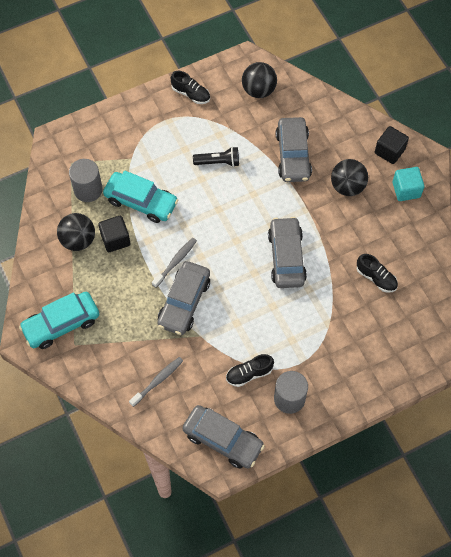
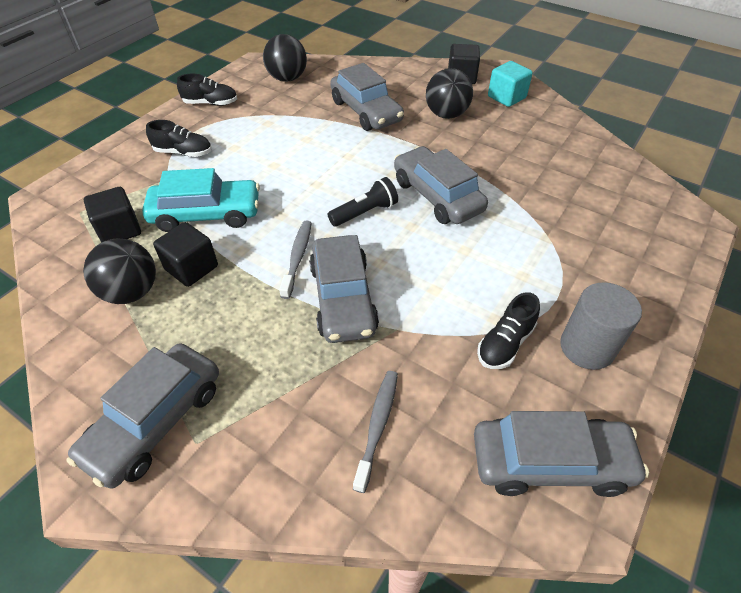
camera: 30 degrees left, 15 degrees down
(61, 324) = (155, 421): turquoise car -> grey car
(88, 190) = (119, 230): grey cylinder -> black cube
(218, 162) = (284, 144): black flashlight -> black flashlight (365, 212)
(376, 278) = (554, 174): black shoe -> black shoe (183, 152)

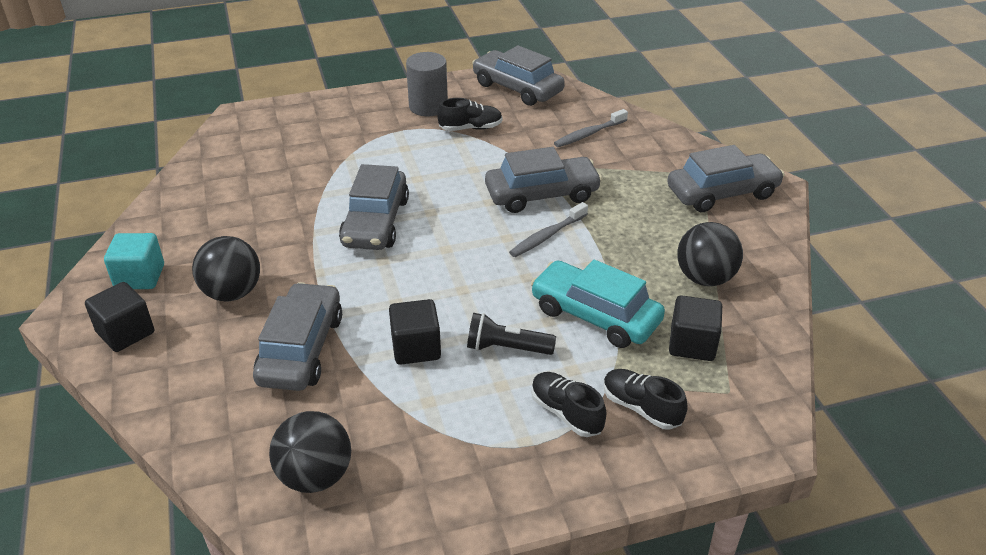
camera: 140 degrees left, 10 degrees down
(191, 268) = (642, 272): black cube -> black cube (416, 348)
(210, 103) = (466, 490): black shoe -> black shoe (641, 408)
(343, 298) = (542, 194): grey car -> grey car turned 45 degrees clockwise
(365, 212) = (452, 241): black flashlight -> black flashlight (506, 348)

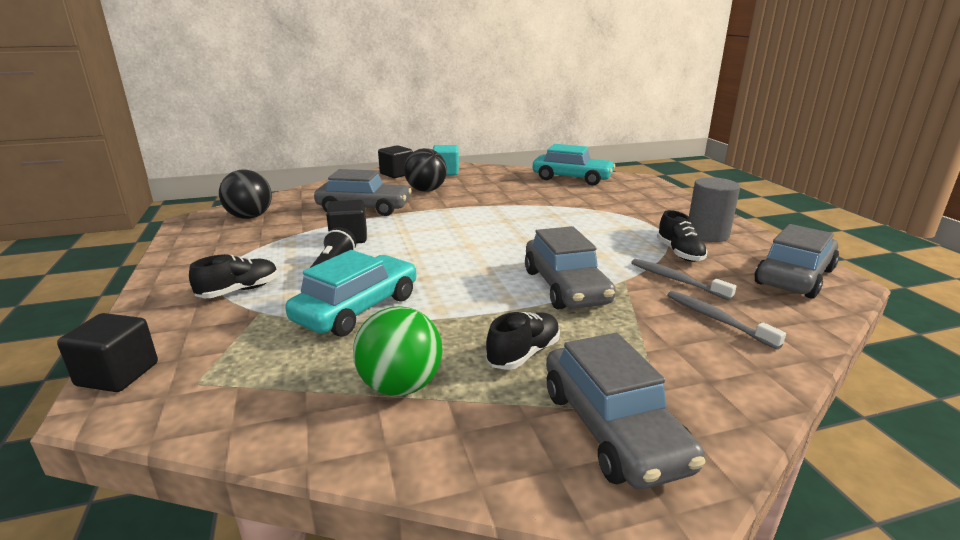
camera: 90 degrees right, 15 degrees down
(220, 163) = (572, 178): none -> turquoise car
(375, 222) = (506, 221): grey car -> none
(547, 236) = (490, 288): grey toothbrush -> grey toothbrush (676, 280)
(641, 408) = (217, 326): black shoe -> black shoe (523, 354)
(692, 344) = (285, 364): black cube -> black cube (118, 374)
(705, 278) = (400, 386): black ball -> green ball

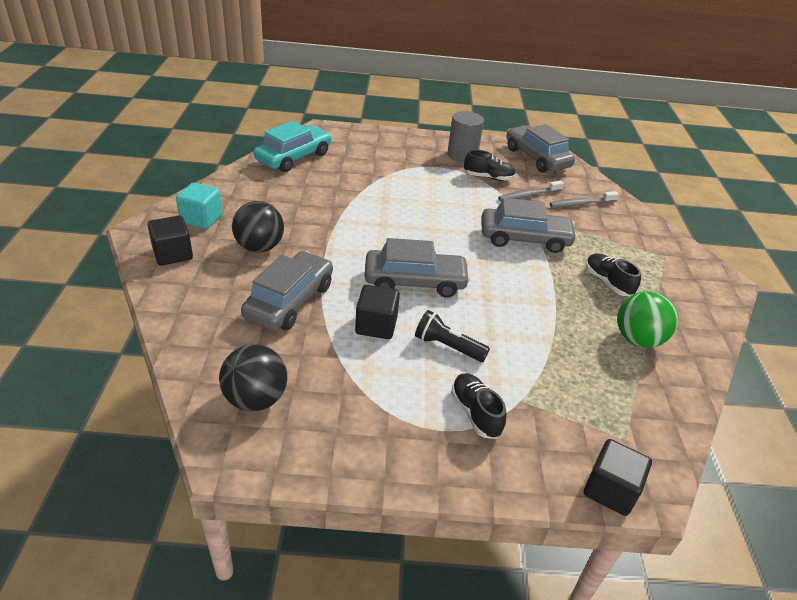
camera: 75 degrees left, 15 degrees up
(357, 309) = (531, 342): turquoise car -> none
(612, 428) = (678, 276): grey car -> grey car (415, 282)

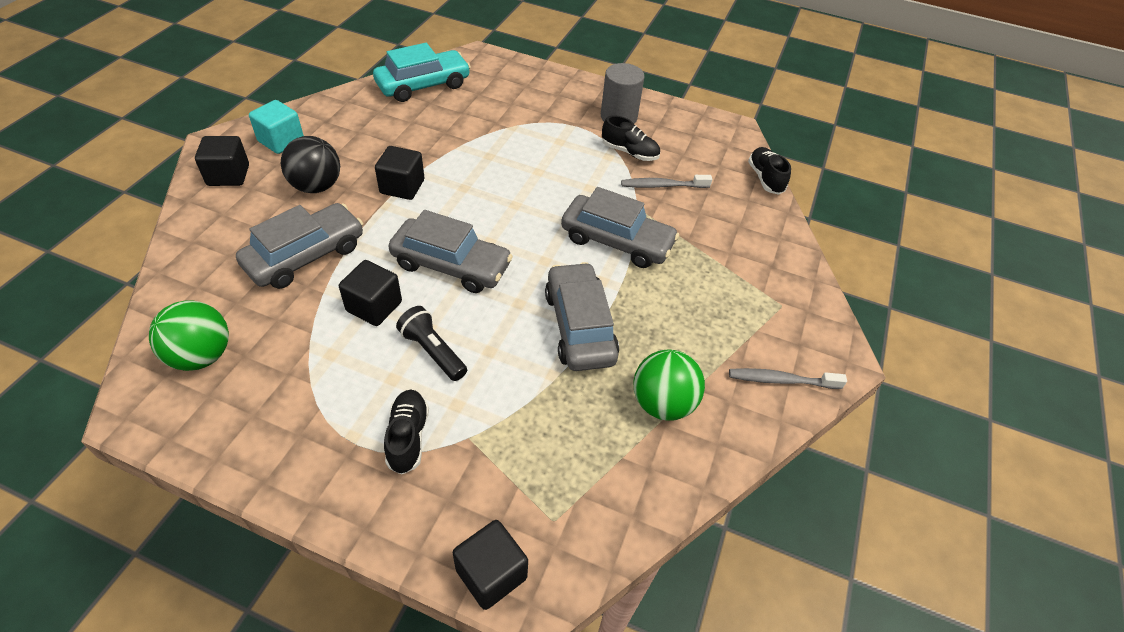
camera: 20 degrees right, 10 degrees up
(255, 399) = (201, 356): black ball -> green ball
(332, 233) = (402, 187): none -> black cube
(537, 158) = (710, 137): grey car -> grey car (579, 326)
(581, 204) = (722, 210): grey toothbrush -> grey toothbrush (781, 380)
(608, 282) = (679, 321): black shoe -> black shoe (765, 178)

